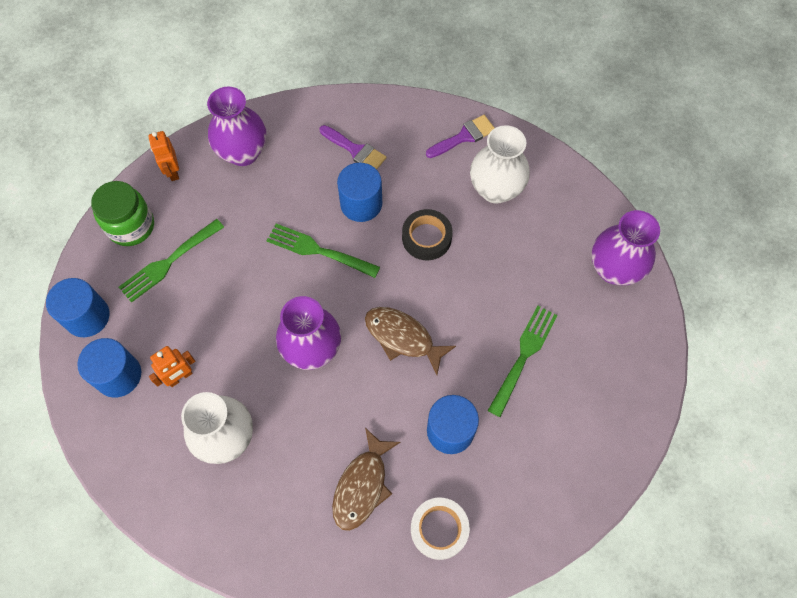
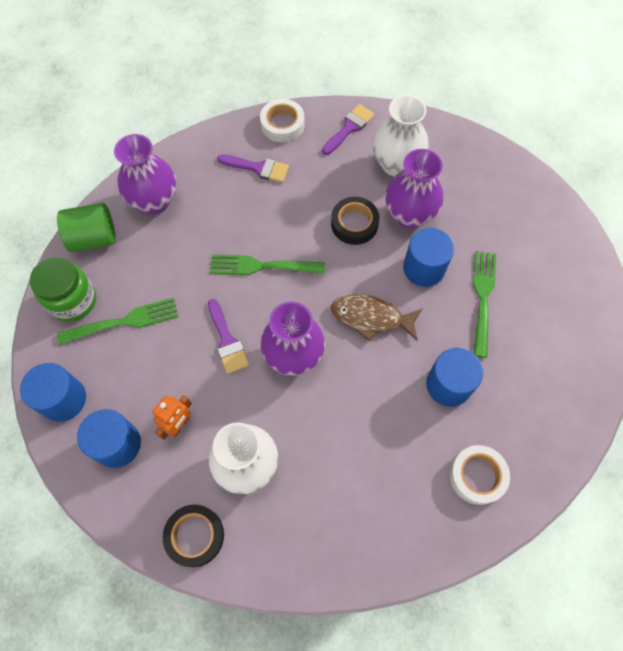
camera: 20 degrees left, 0 degrees up
(153, 485) = (195, 536): none -> black tape
(169, 262) = (124, 322): green fork -> green fork turned 135 degrees counterclockwise
(173, 171) = (93, 238): orange robot -> green cylinder
(256, 313) = (227, 341): none -> purple brush
(361, 204) = (283, 213): blue cylinder -> blue cylinder (424, 268)
(362, 486) = (392, 463): brown fish -> none
(398, 113) = (282, 124): none -> white tape
(614, 269) = (525, 200): purple vase -> purple vase (409, 215)

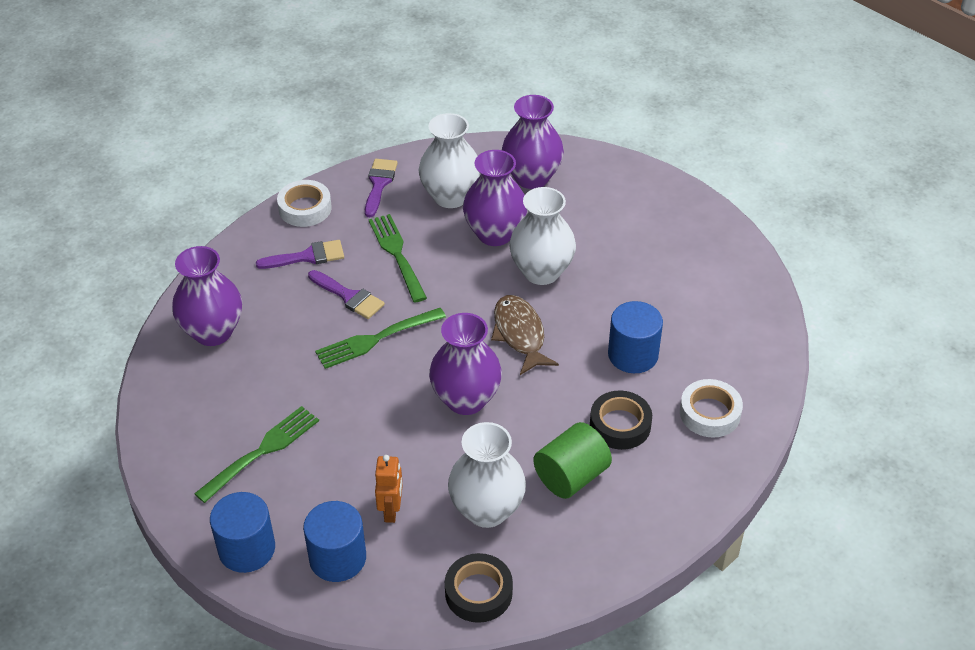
camera: 30 degrees left, 20 degrees down
(73, 301) = (188, 459): green jar -> none
(93, 238) = (168, 394): green cylinder -> green cylinder (571, 476)
(227, 341) = (388, 418): purple brush -> purple brush (349, 296)
(354, 224) = (445, 264): black tape -> black tape (620, 425)
(371, 318) = (519, 334): brown fish -> brown fish turned 90 degrees clockwise
(424, 268) = (541, 272): blue cylinder -> white vase
(470, 176) = (531, 177): none -> purple vase
(483, 298) = (615, 272): green fork -> green fork (397, 254)

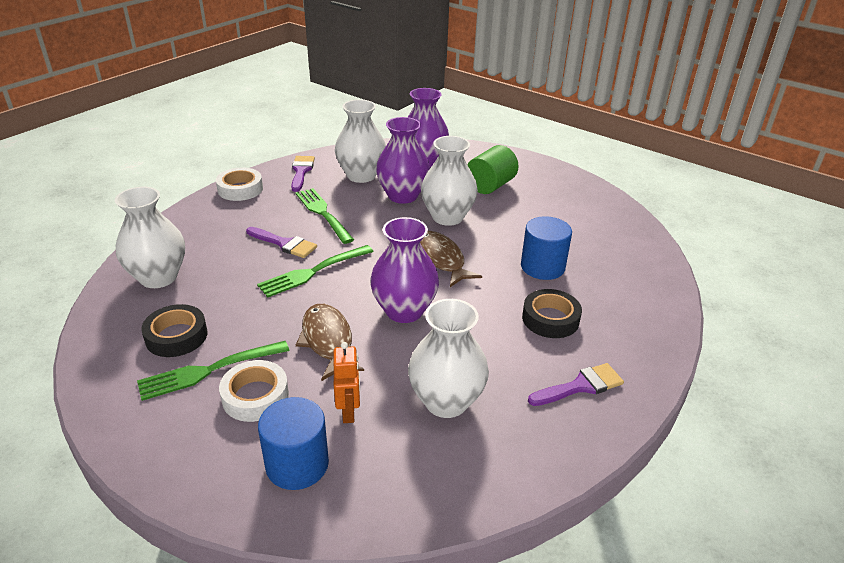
camera: 10 degrees left, 10 degrees down
(213, 332) = (158, 277): purple vase -> white vase
(247, 549) = (194, 466): blue cylinder -> none
(262, 451) = (209, 370): green fork -> green fork turned 150 degrees counterclockwise
(307, 256) = (244, 219): purple brush -> purple brush (580, 386)
(381, 429) = (327, 341): none -> brown fish
(478, 592) = (457, 483): black tape -> black tape (176, 336)
(571, 476) = (519, 364): green cylinder -> green cylinder (490, 186)
(710, 413) = (625, 303): white tape -> white tape (255, 396)

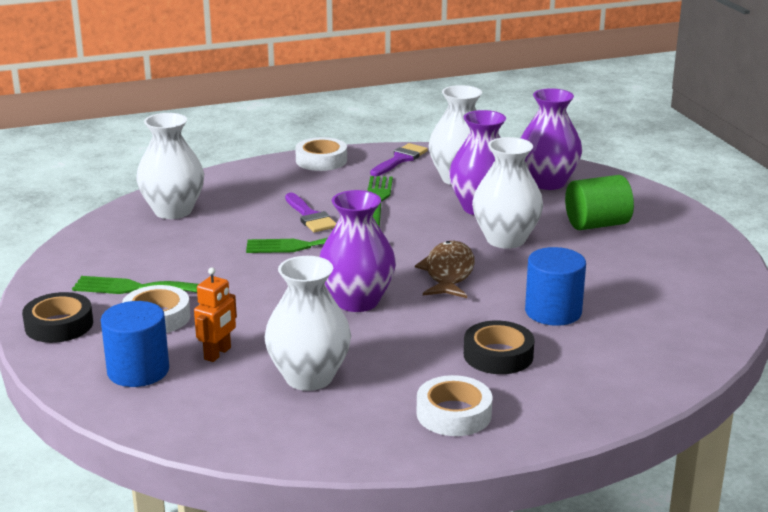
camera: 35 degrees right, 10 degrees down
(176, 336) = (142, 257): black tape -> black tape (59, 325)
(327, 341) = (259, 300): brown fish -> none
(580, 386) = (454, 414): purple brush -> white tape

